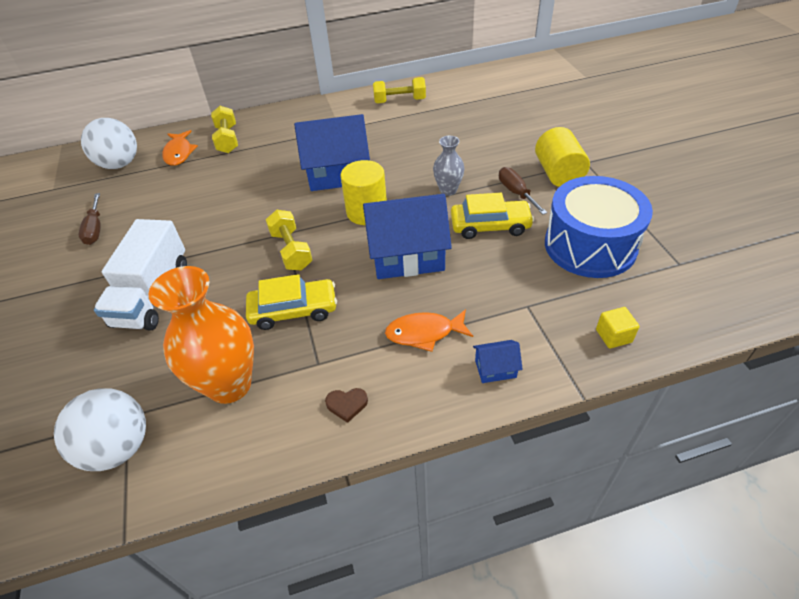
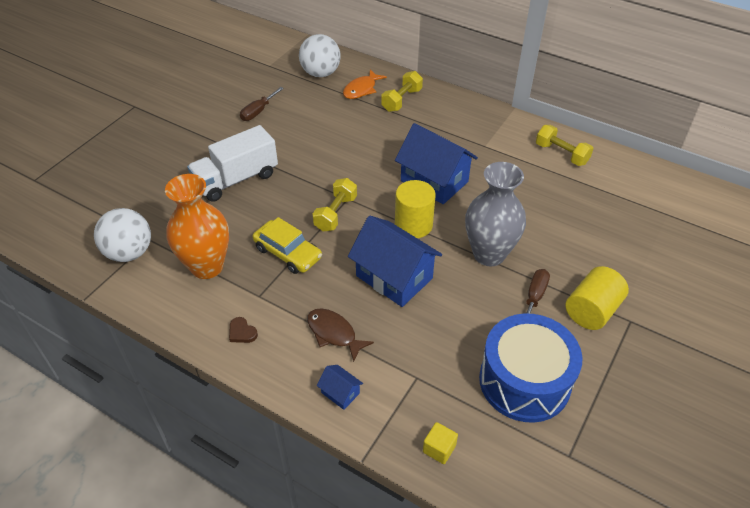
camera: 45 degrees right, 0 degrees up
(424, 333) = (334, 333): orange fish -> brown fish
(448, 190) = (489, 254): grey vase -> grey vase, size x1.92
(490, 226) = (477, 304): yellow car -> none

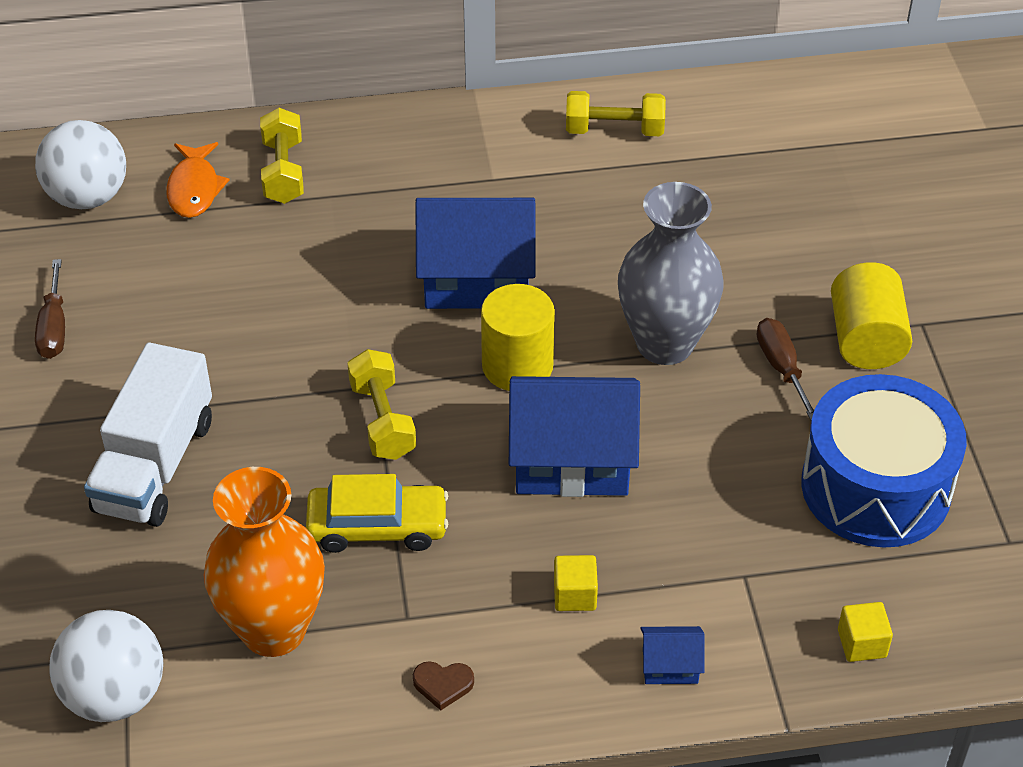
camera: 40 degrees left, 0 degrees up
(334, 333) = (575, 595): brown fish -> yellow cube

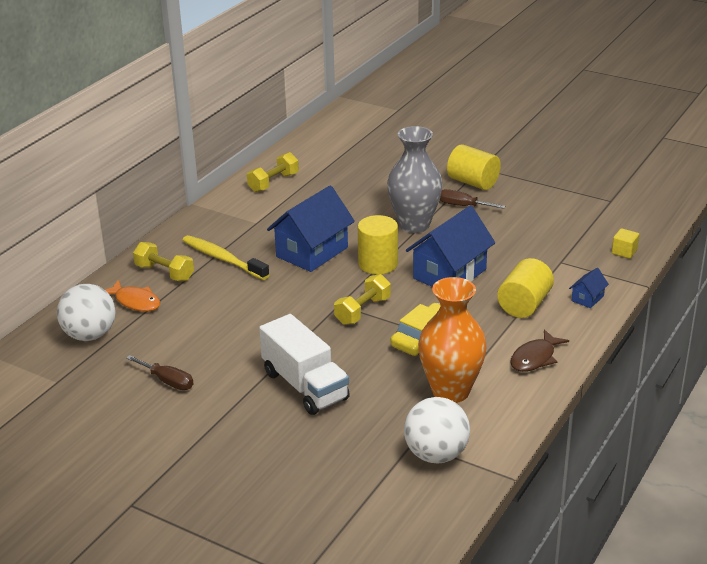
camera: 50 degrees left, 15 degrees down
(370, 204) = (223, 259): none -> yellow toothbrush
(382, 420) = (363, 311): yellow dumbbell -> yellow dumbbell turned 75 degrees counterclockwise
(443, 685) = (535, 358): brown heart -> brown fish
(575, 595) = (524, 305): yellow cube -> yellow cylinder
(876, 487) = (551, 214): blue drum -> none

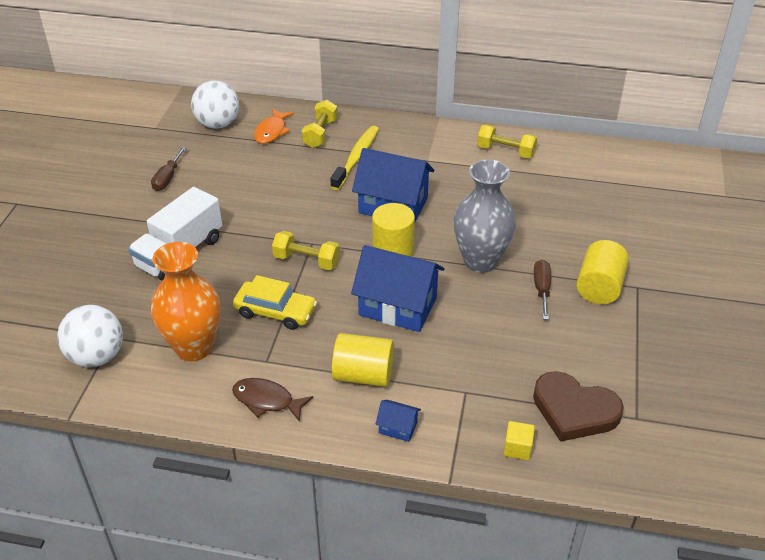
camera: 70 degrees right, 10 degrees up
(595, 222) = (574, 410): none -> brown heart

